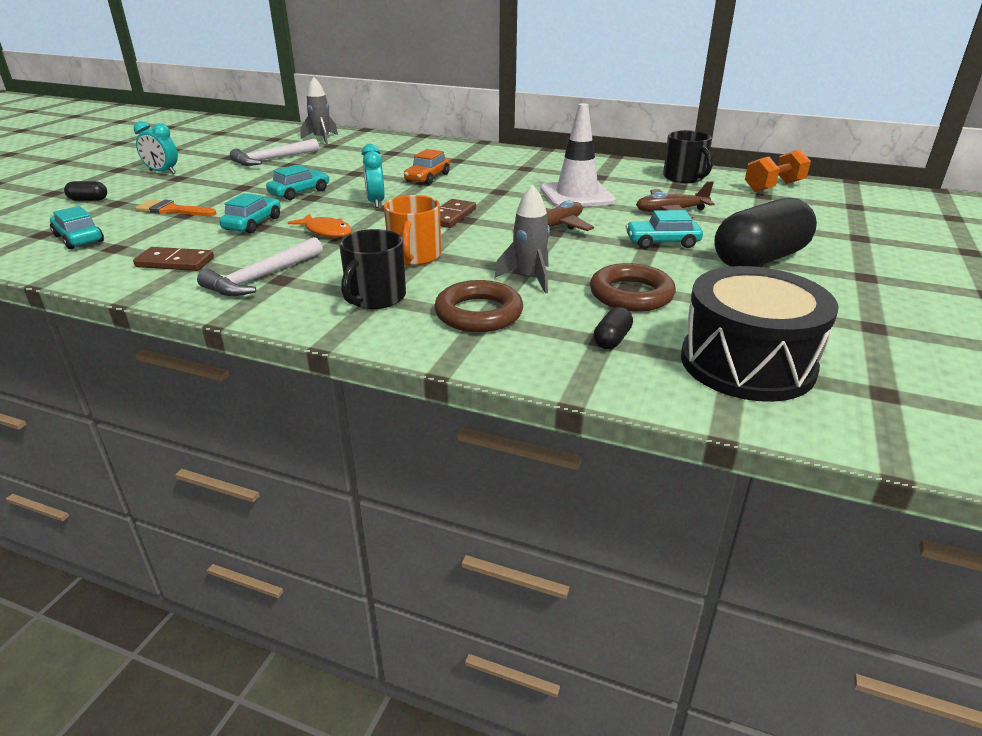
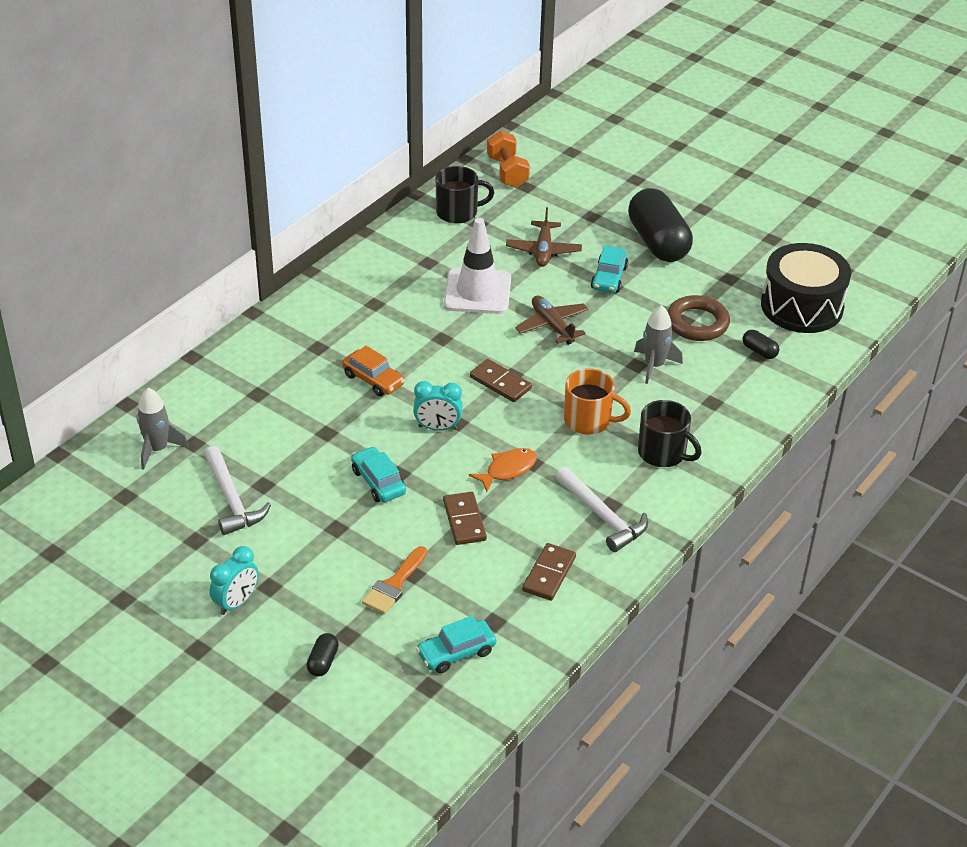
camera: 75 degrees left, 10 degrees up
(253, 223) = (464, 520): turquoise car -> brown domino
(478, 313) = (705, 403): brown ring -> none

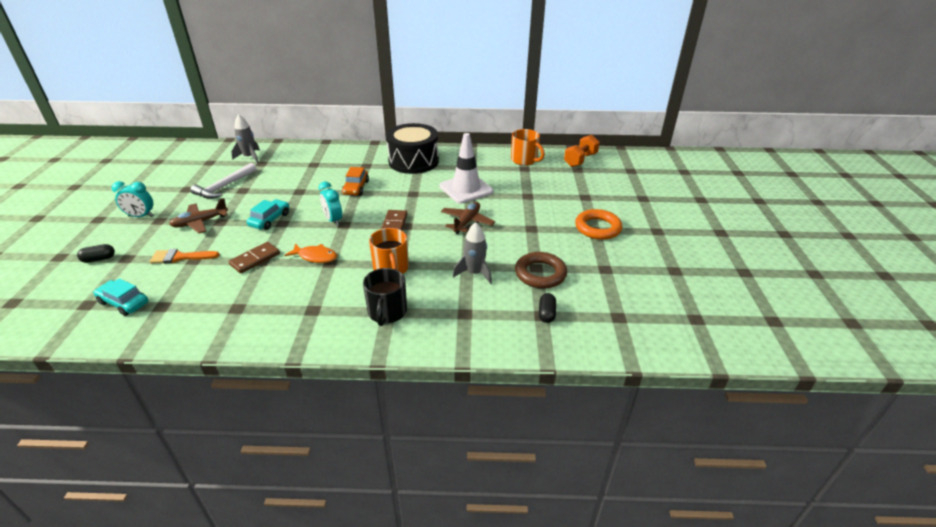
camera: 55 degrees right, 5 degrees down
(458, 212) = (524, 160): black mug -> orange mug
(543, 250) = (530, 194): brown plane -> brown plane (200, 222)
(549, 574) = (222, 311): brown domino -> none
(603, 516) = (297, 311): white hammer -> none
(609, 278) = (537, 224): turquoise car -> none
(658, 242) = (597, 228): black capsule -> orange ring
(801, 306) = (624, 314): black drum -> black drum (413, 161)

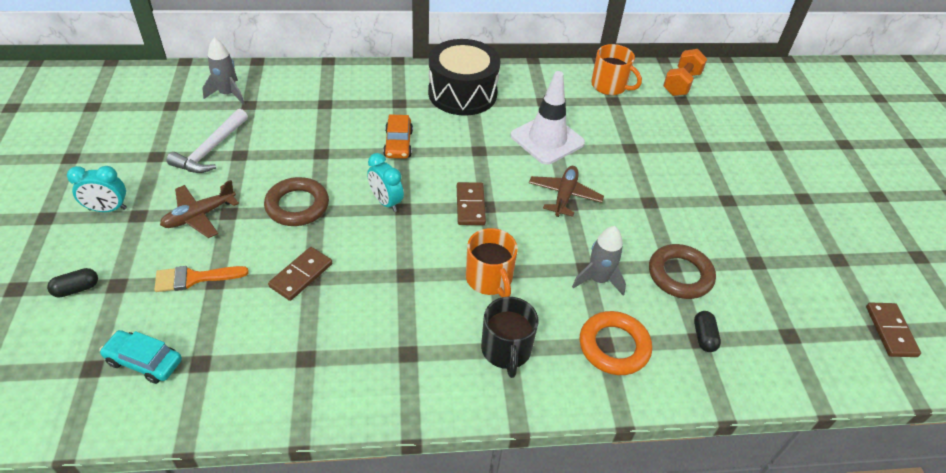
camera: 10 degrees left, 10 degrees up
(270, 220) = (297, 206): turquoise car -> brown ring
(315, 257) = (382, 266): orange fish -> none
(597, 228) = (731, 197): orange ring -> orange ring (614, 346)
(706, 319) = (890, 331): none -> brown domino

